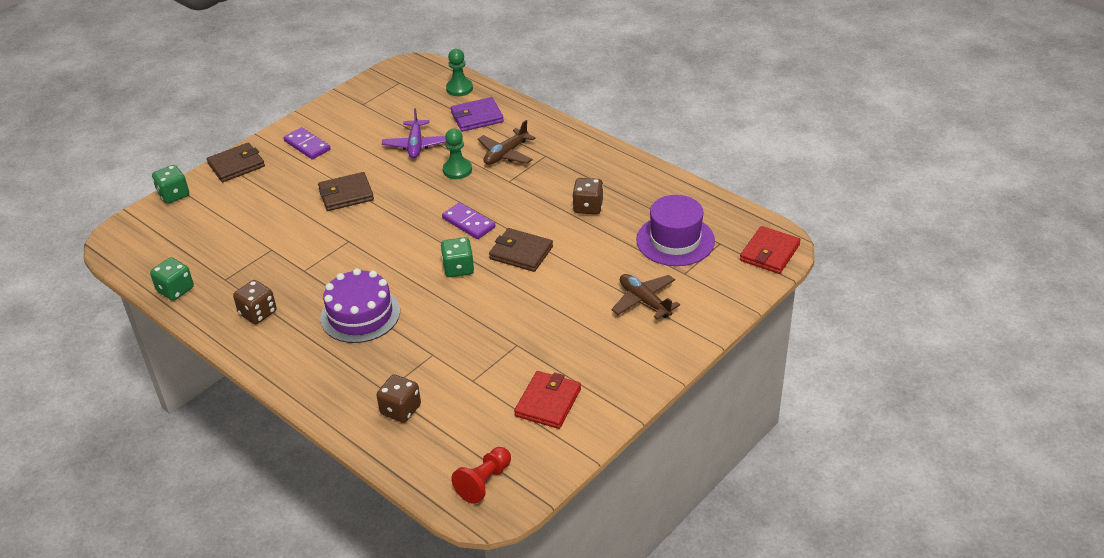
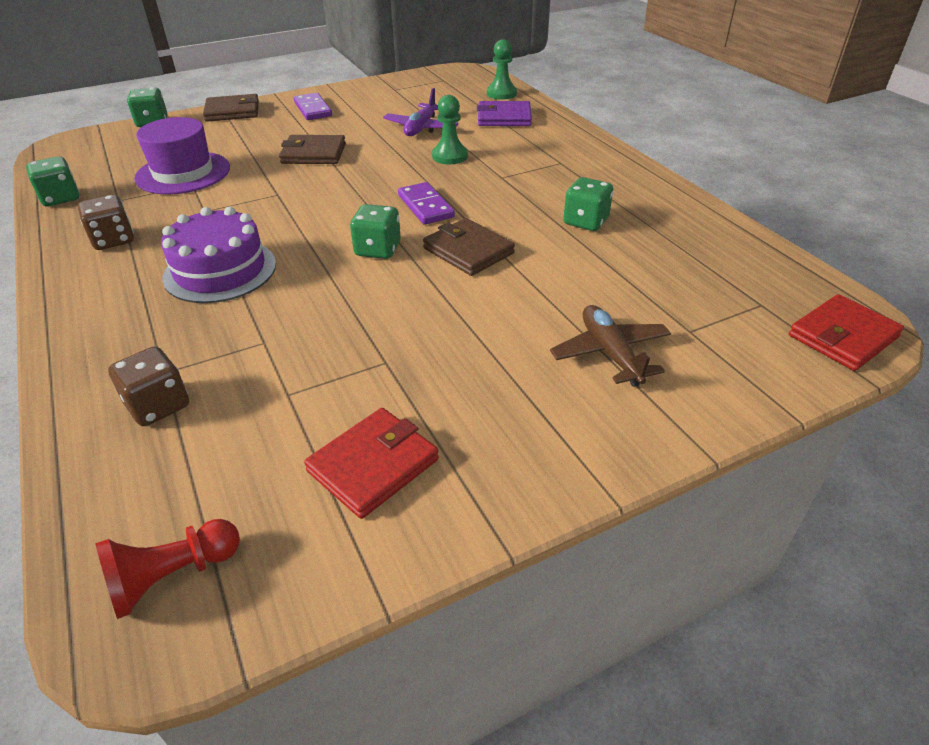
camera: 20 degrees right, 0 degrees up
(506, 154) = (515, 153): brown plane -> none
(588, 207) = (585, 221): brown dice -> green dice
(675, 240) = (692, 285): purple hat -> purple hat (183, 173)

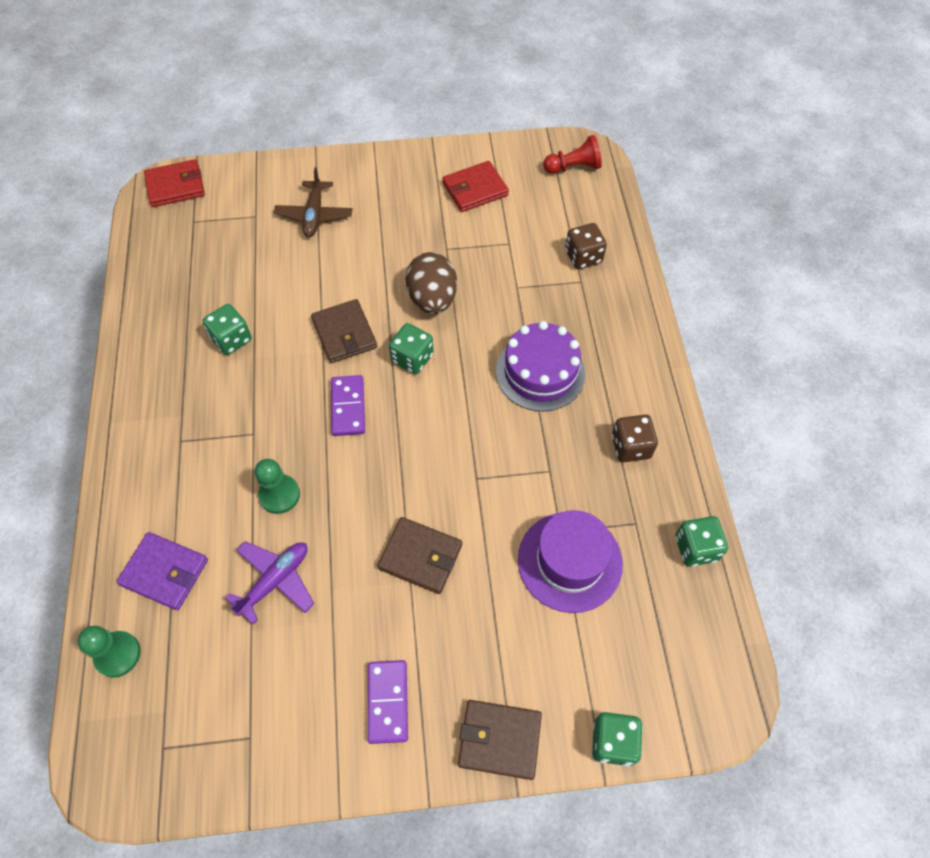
camera: 160 degrees left, 20 degrees up
(379, 302) = (432, 299): none -> brown egg

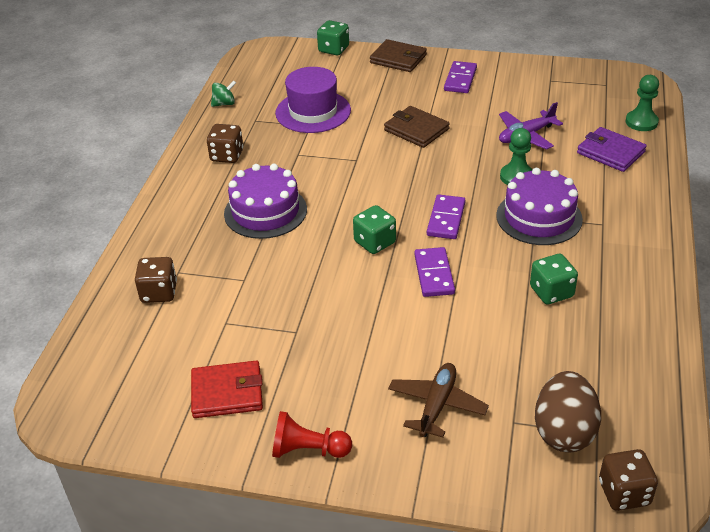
camera: 160 degrees left, 20 degrees down
(176, 186) = (624, 493): red wallet -> brown dice
(249, 434) = (539, 217): none -> purple cake
(344, 333) = (434, 274): brown wallet -> purple domino
(432, 299) = (334, 286): brown egg -> brown egg (564, 431)
(573, 167) = (93, 393): red pawn -> red pawn (308, 450)
(696, 548) = (224, 104): green dice -> green spinning top

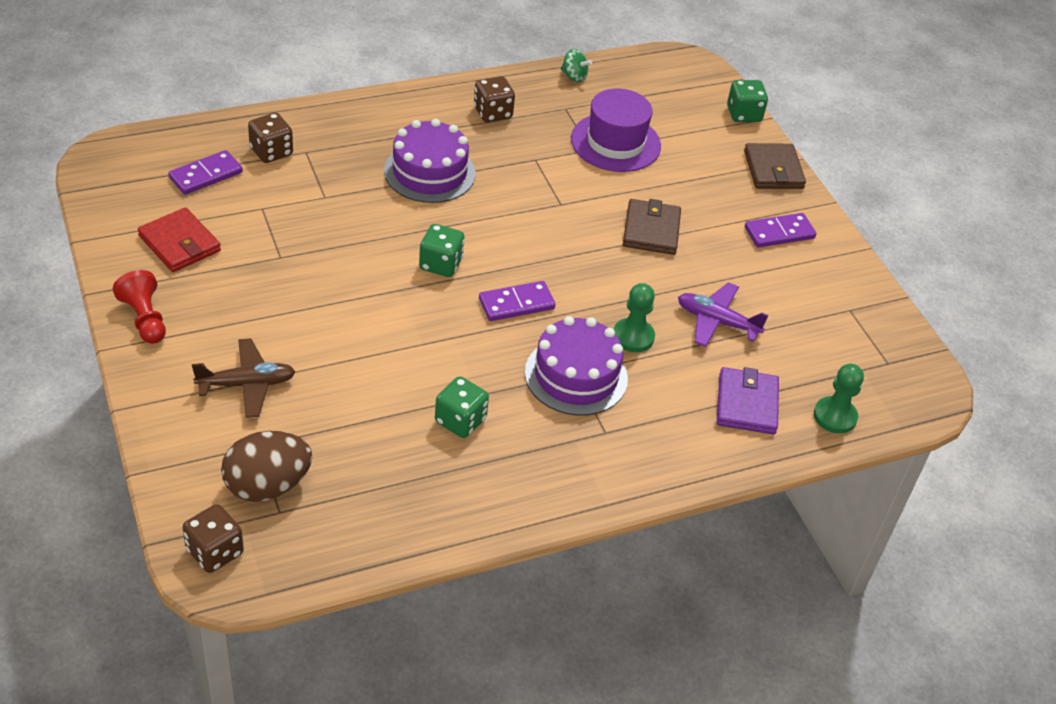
camera: 50 degrees right, 5 degrees up
(434, 274) = (424, 323): purple domino -> purple domino (205, 175)

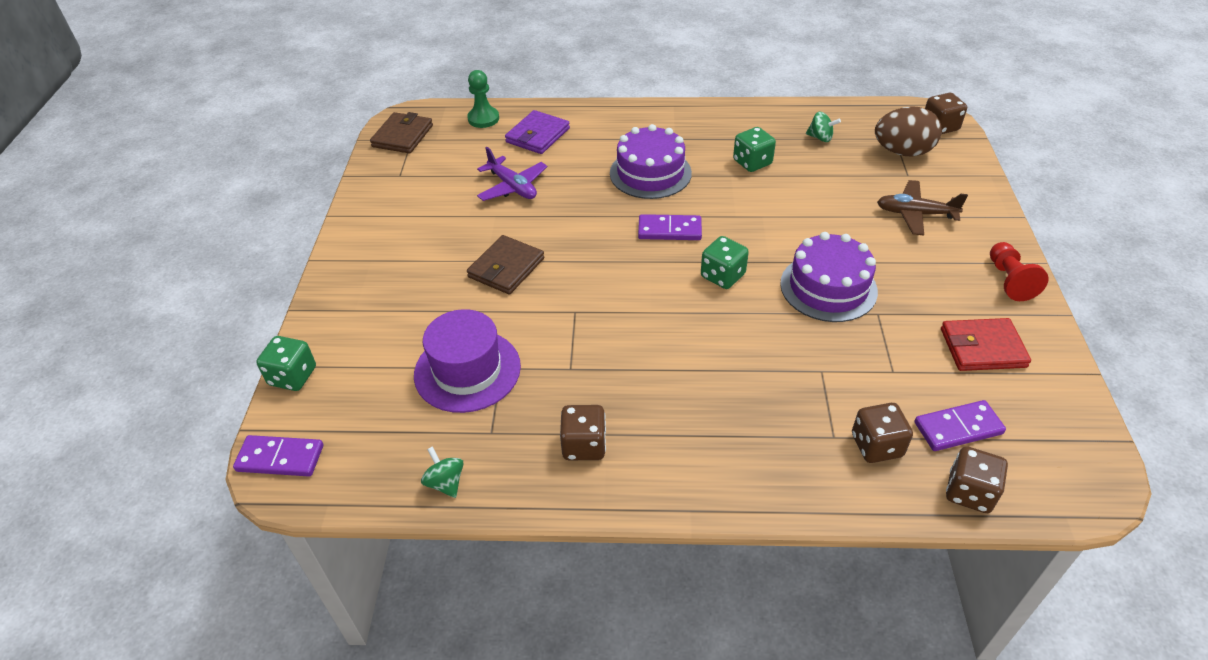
camera: 150 degrees left, 0 degrees up
(179, 243) = (982, 348): red wallet -> red wallet turned 75 degrees counterclockwise
(199, 135) = (969, 492): none -> brown dice
(383, 487) = (820, 138): none -> green spinning top
(429, 172) = (695, 377): purple cake -> purple cake (828, 287)
(633, 336) = (588, 189): green pawn -> none
(773, 170) = (332, 303): brown wallet -> brown wallet (402, 136)
(779, 233) = (392, 242): purple domino -> purple domino (280, 458)

